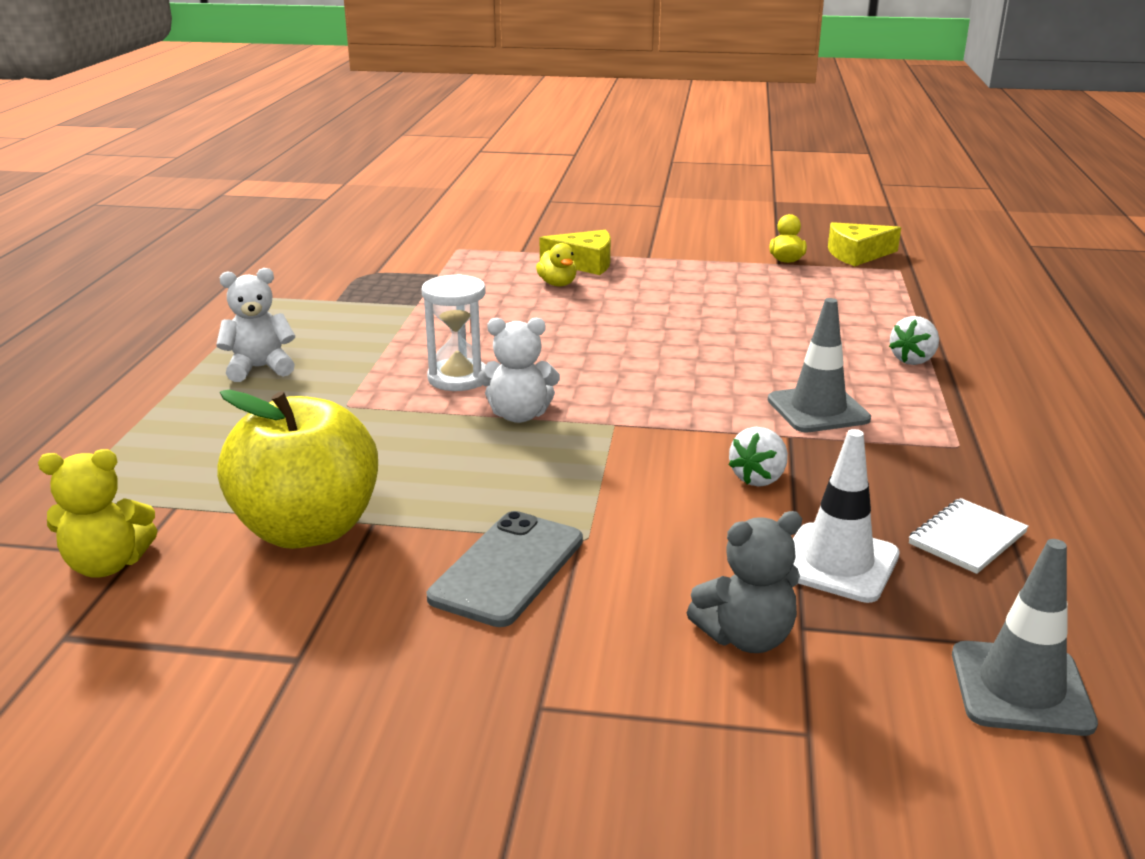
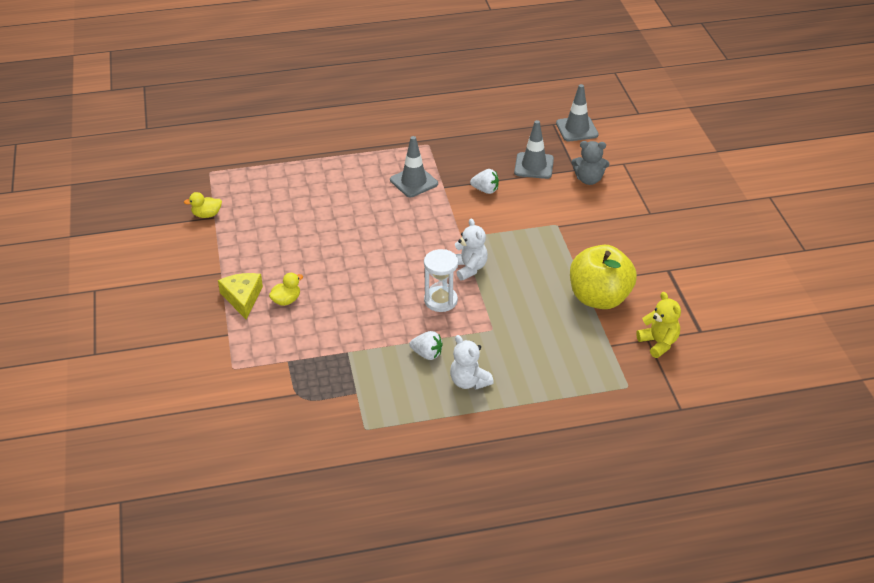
camera: 110 degrees left, 15 degrees up
(507, 569) = (588, 238): grey phone -> none
(746, 637) = (588, 179): grey teddy bear -> grey teddy bear turned 135 degrees clockwise
(837, 563) = (534, 166): white traffic cone -> grey traffic cone
(857, 254) = (186, 189): yellow cheese -> none
(913, 360) = (343, 160): white strawberry -> white strawberry (427, 354)
(967, 538) = (499, 140): white notebook -> none

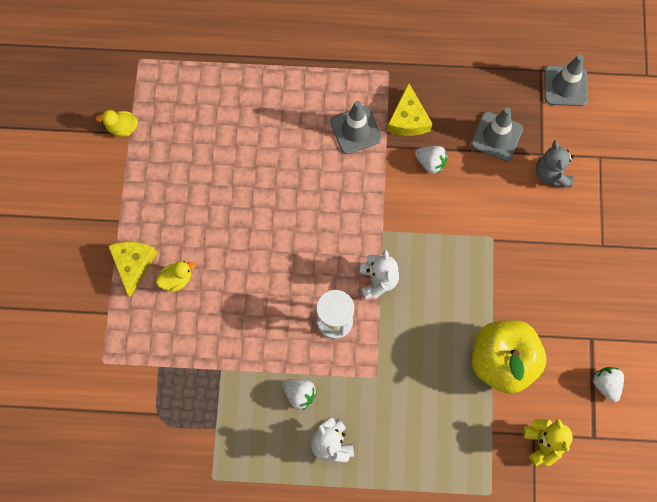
camera: 15 degrees right, 30 degrees up
(456, 168) = (408, 119): none -> yellow cheese
(588, 179) = (551, 174): grey teddy bear -> grey teddy bear turned 60 degrees clockwise
(694, 296) = (606, 385): none -> white strawberry

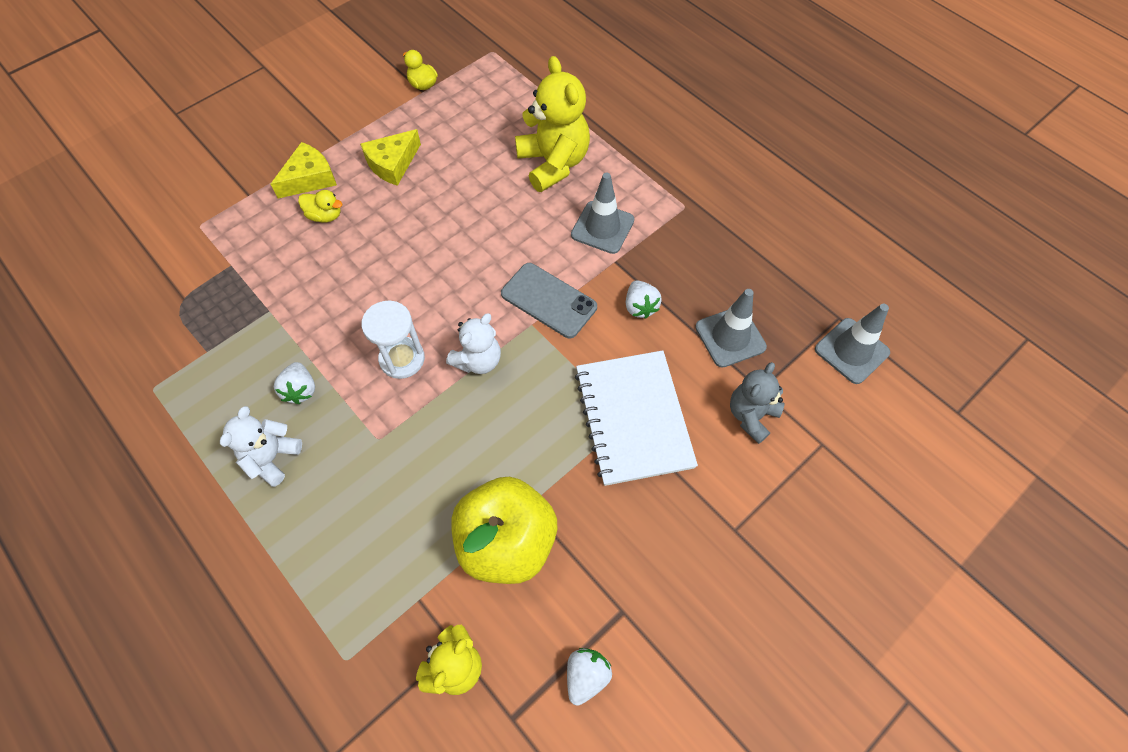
camera: 45 degrees right, 10 degrees down
(277, 111) = (553, 163): none -> yellow teddy bear
(376, 207) = (548, 300): none -> grey phone
(408, 119) = (660, 256): yellow cheese -> yellow cheese (392, 164)
(495, 233) = (633, 418): none -> white notebook

